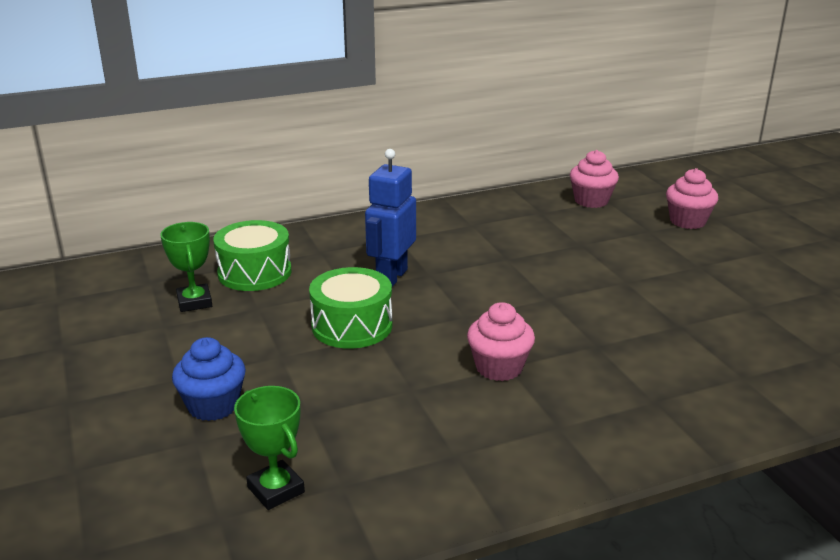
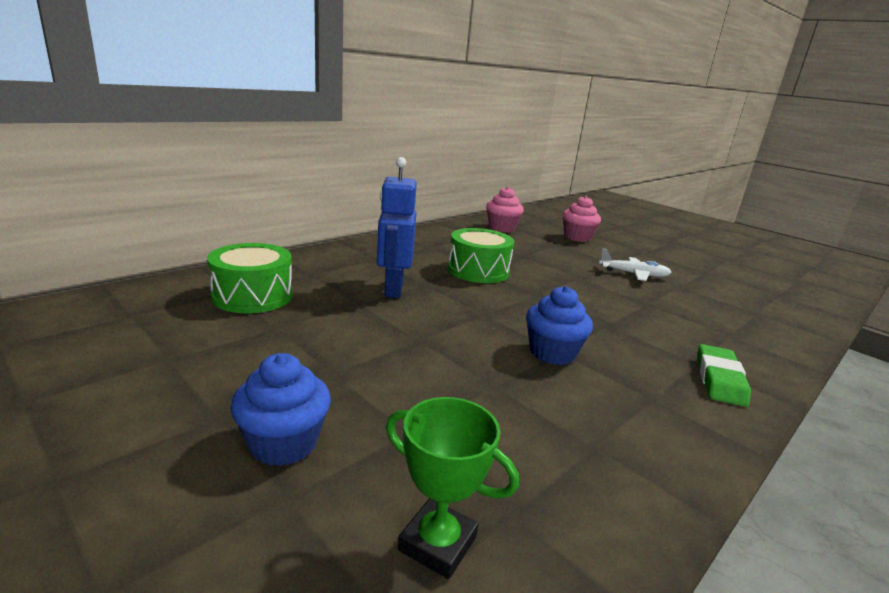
camera: 25 degrees left, 5 degrees down
(194, 302) = (197, 329): green trophy -> none
(352, 326) = (388, 333): green drum -> green drum (478, 270)
(499, 367) = (552, 353): pink cupcake -> blue cupcake
(660, 422) = (719, 379): none -> green eraser
(707, 284) = (633, 274): none -> white plane

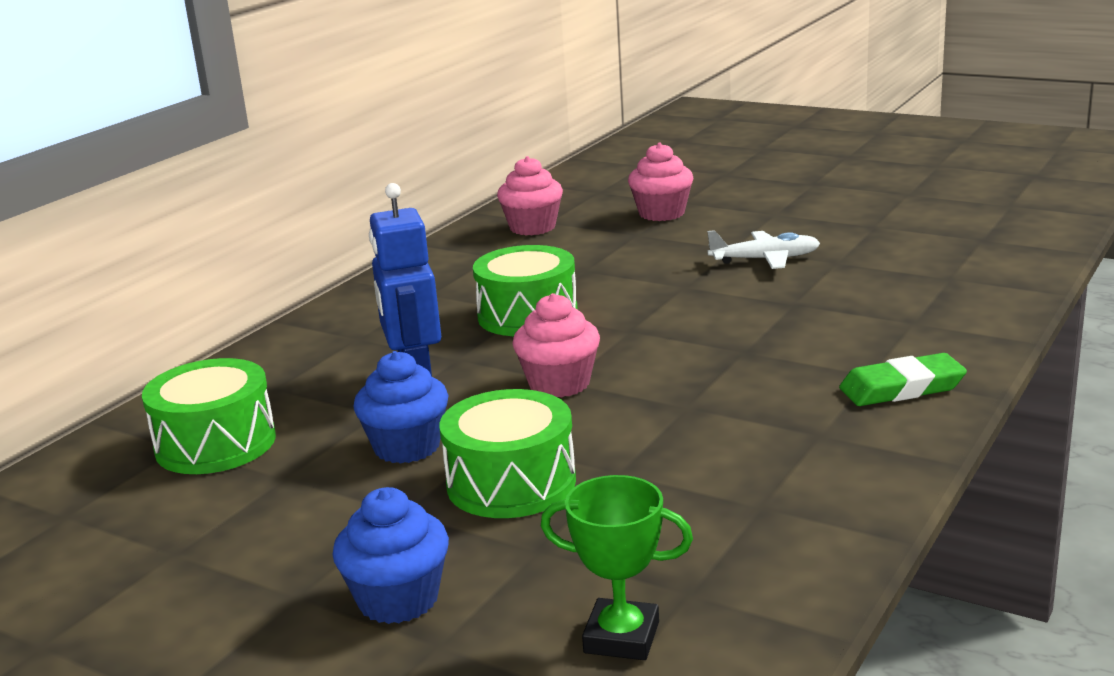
camera: 10 degrees left, 0 degrees up
(416, 373) = (511, 483): none -> green drum
(479, 314) = (559, 384): none -> pink cupcake
(552, 353) = (679, 411): blue cupcake -> blue cupcake (407, 447)
(719, 379) = (902, 388): green eraser -> green eraser turned 75 degrees clockwise

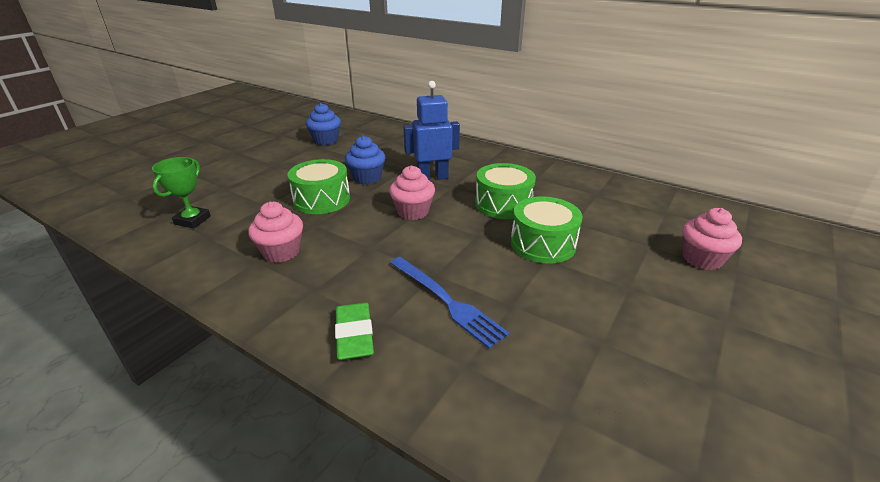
camera: 90 degrees right, 10 degrees up
(215, 444) = (390, 145): green drum -> green drum (543, 244)
(398, 599) = (256, 180): blue cupcake -> blue cupcake (326, 140)
(532, 227) = (652, 206): pink cupcake -> pink cupcake (281, 252)
(764, 259) = (603, 301): white plane -> none
(804, 339) = (446, 301): none -> blue fork

